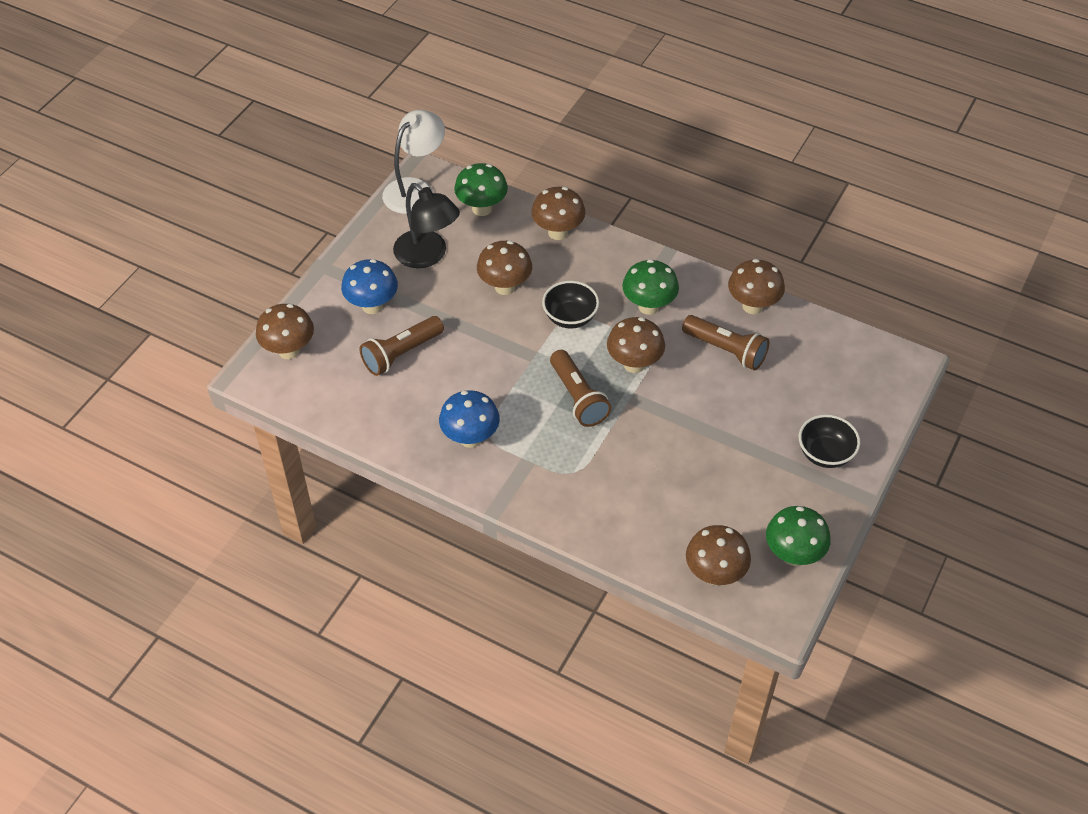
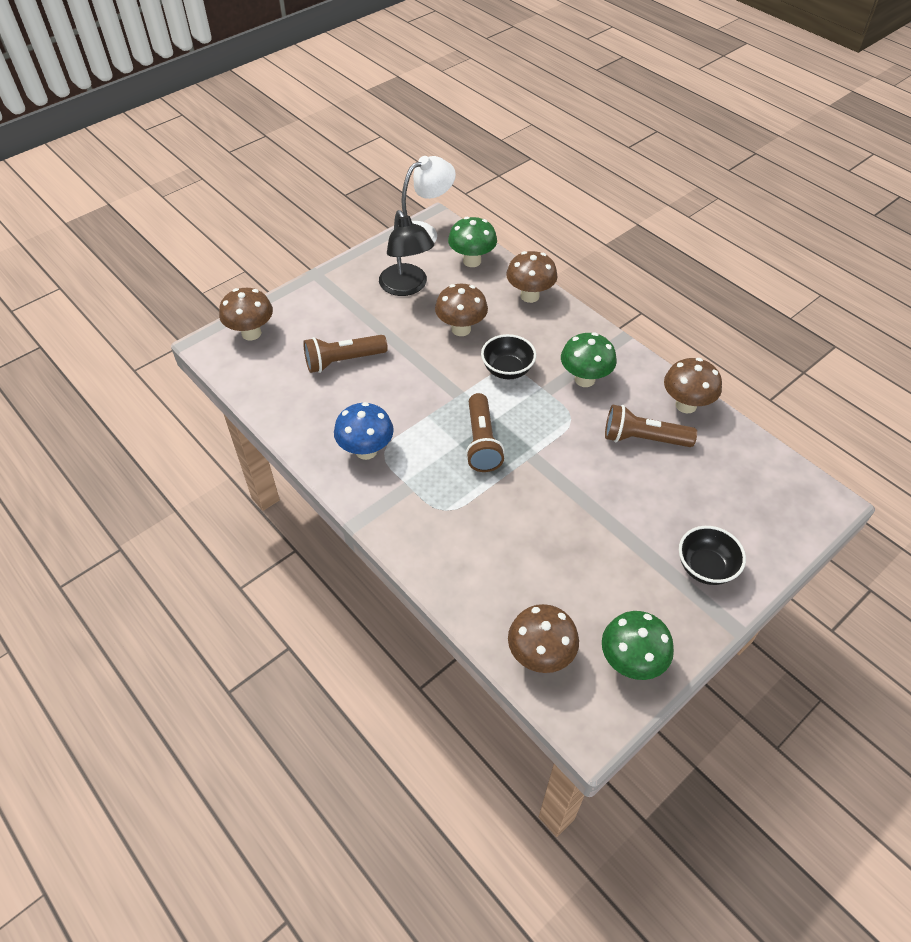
camera: 20 degrees right, 0 degrees up
(372, 306) = (339, 315): blue mushroom -> none
(634, 364) = (548, 427): brown mushroom -> none
(726, 350) = (643, 439): brown flashlight -> brown flashlight turned 135 degrees clockwise

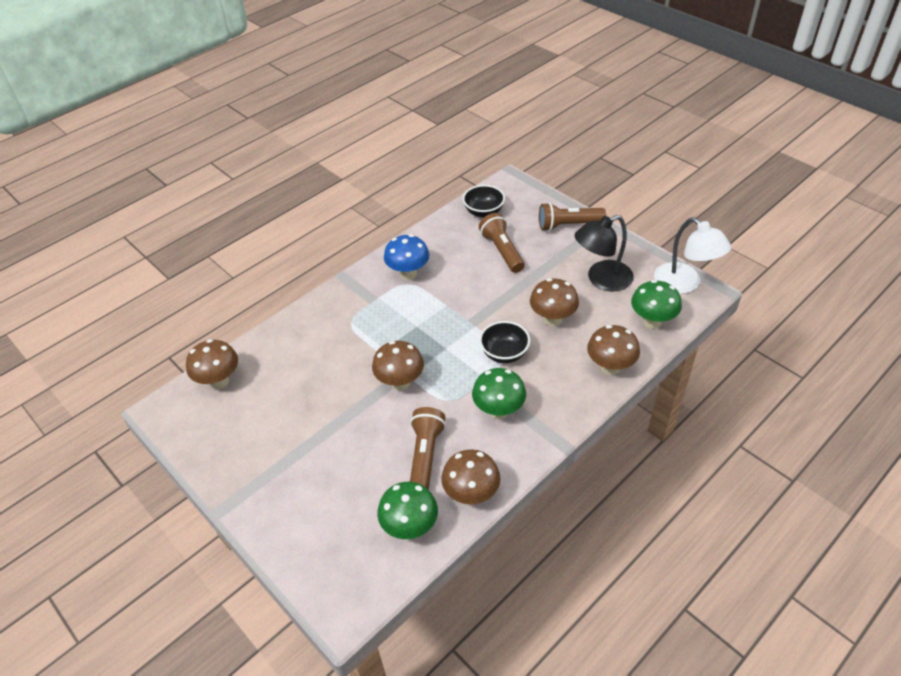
camera: 90 degrees right, 5 degrees down
(251, 333) = (526, 199): brown mushroom -> brown mushroom (400, 382)
(482, 442) = (418, 340): brown flashlight -> brown flashlight (568, 225)
(631, 662) = (203, 436): green mushroom -> green mushroom (410, 527)
(705, 567) = (280, 494): black bowl -> black bowl (483, 212)

